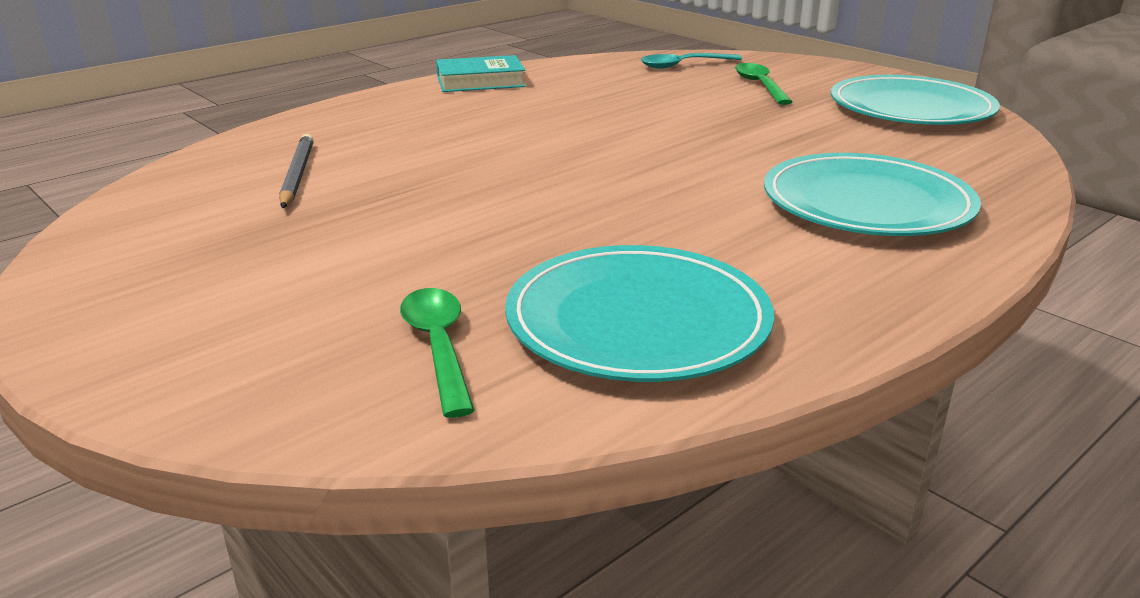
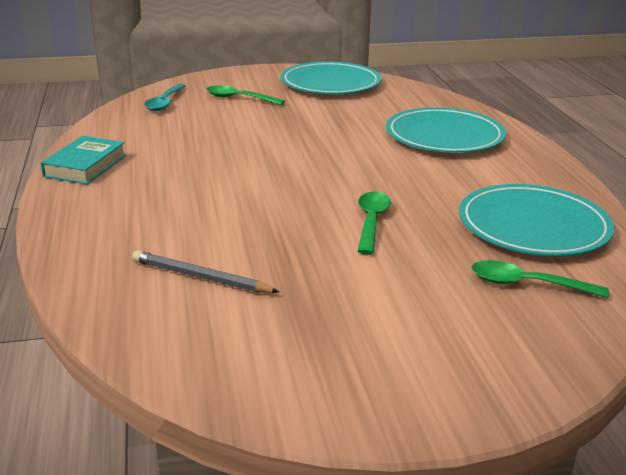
camera: 60 degrees left, 0 degrees up
(514, 218) = (371, 221): none -> green spoon

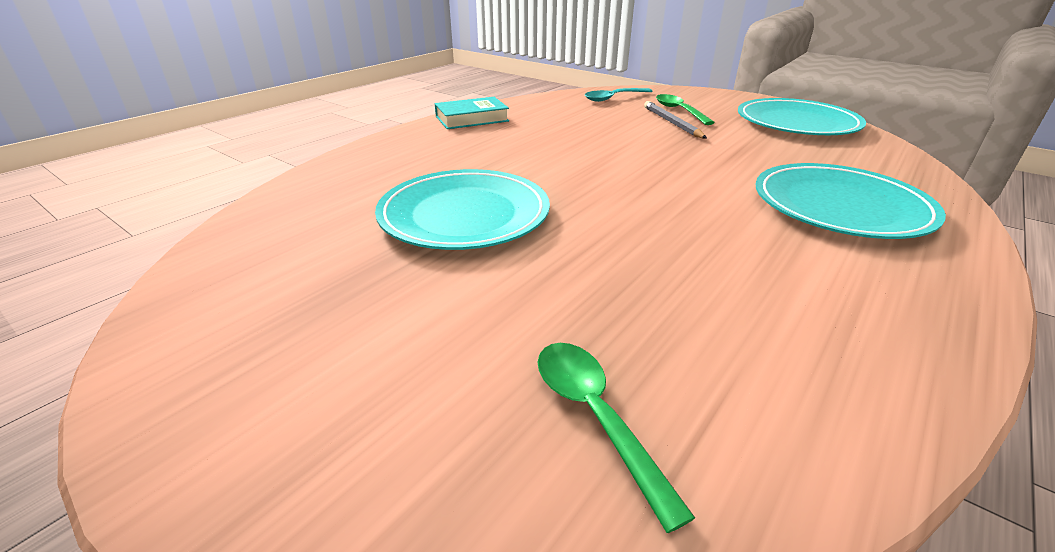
camera: 50 degrees right, 5 degrees up
(201, 277) = (359, 216): grey pencil -> grey pencil (672, 123)
(371, 221) = (574, 245): green spoon -> none
(533, 226) = (761, 355): turquoise plate -> turquoise plate (464, 215)

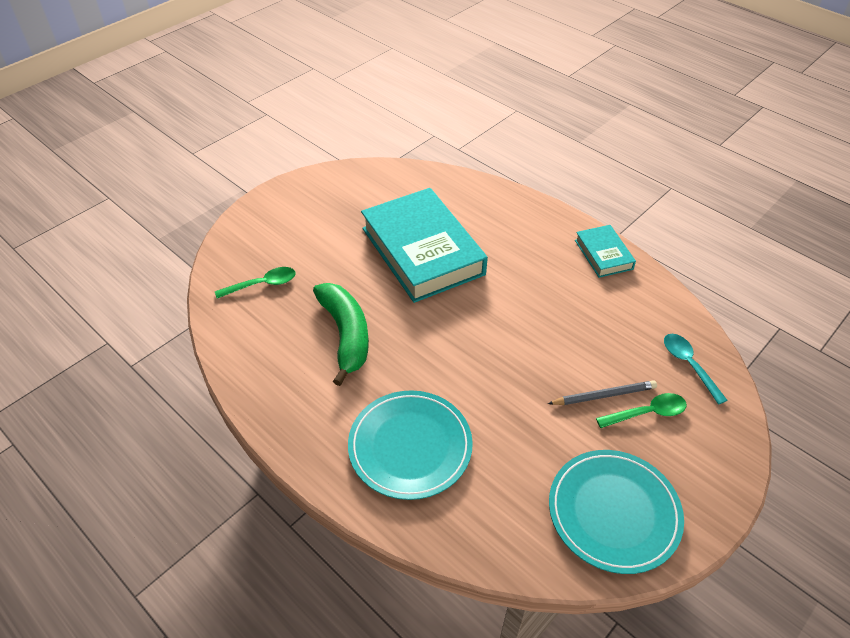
camera: 95 degrees right, 15 degrees up
(464, 215) = (422, 251): turquoise plate -> turquoise book
(687, 271) = (346, 335): none -> green banana

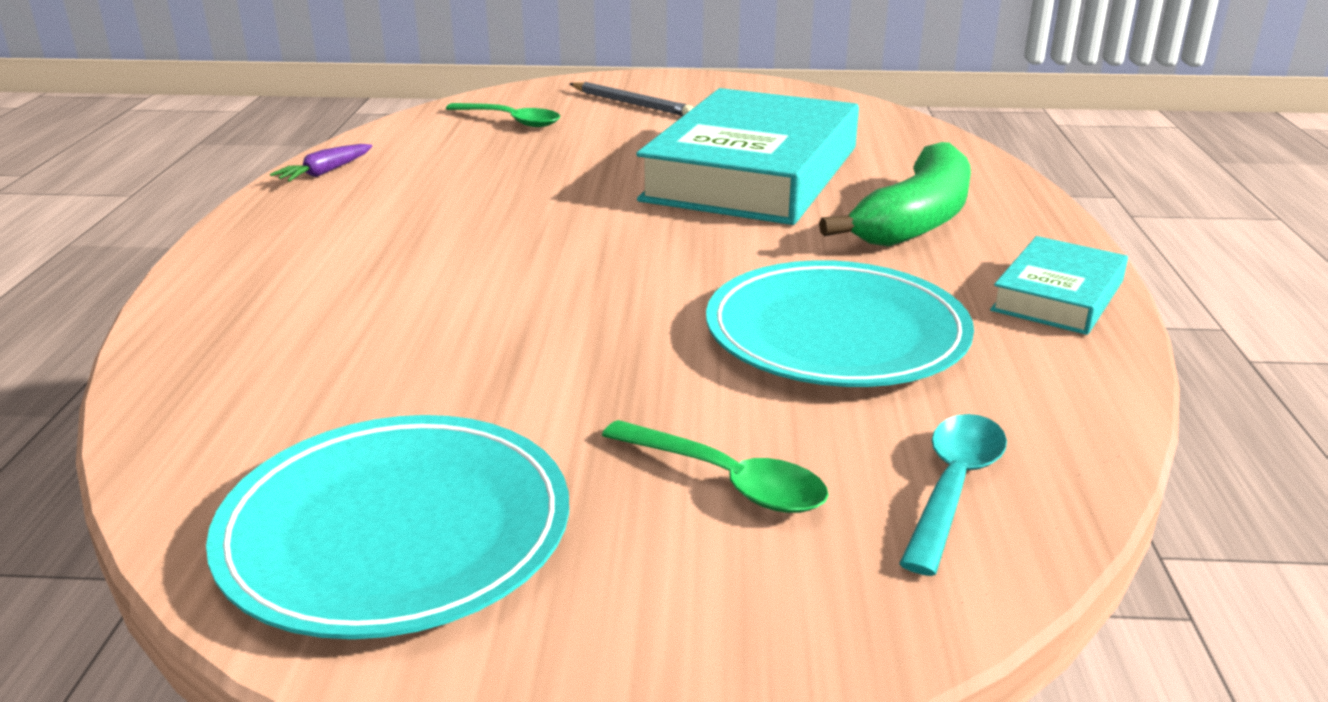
camera: 50 degrees right, 20 degrees down
(254, 387) = (325, 172): none -> purple carrot
(346, 335) = (499, 185): green banana -> green banana (915, 220)
(410, 446) = (338, 292): turquoise plate -> turquoise plate (836, 333)
(604, 395) = (698, 415): grey pencil -> grey pencil (631, 103)

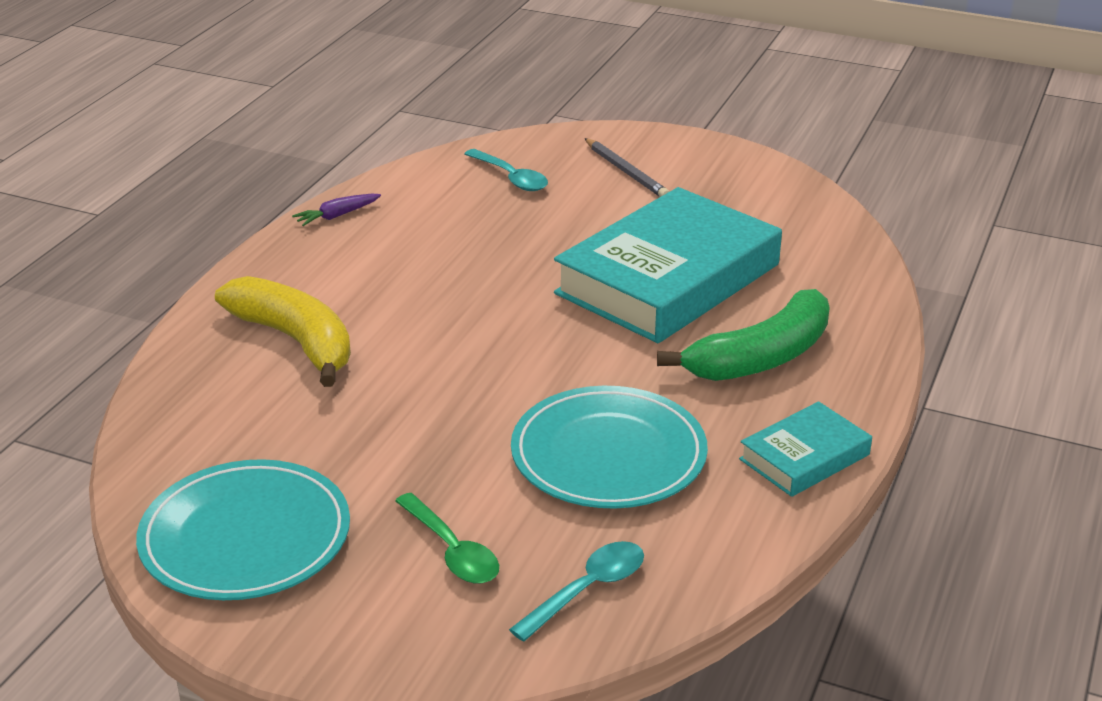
camera: 20 degrees right, 5 degrees up
(340, 289) = (295, 341): none -> yellow banana
(511, 121) = (511, 178): green spoon -> turquoise spoon

